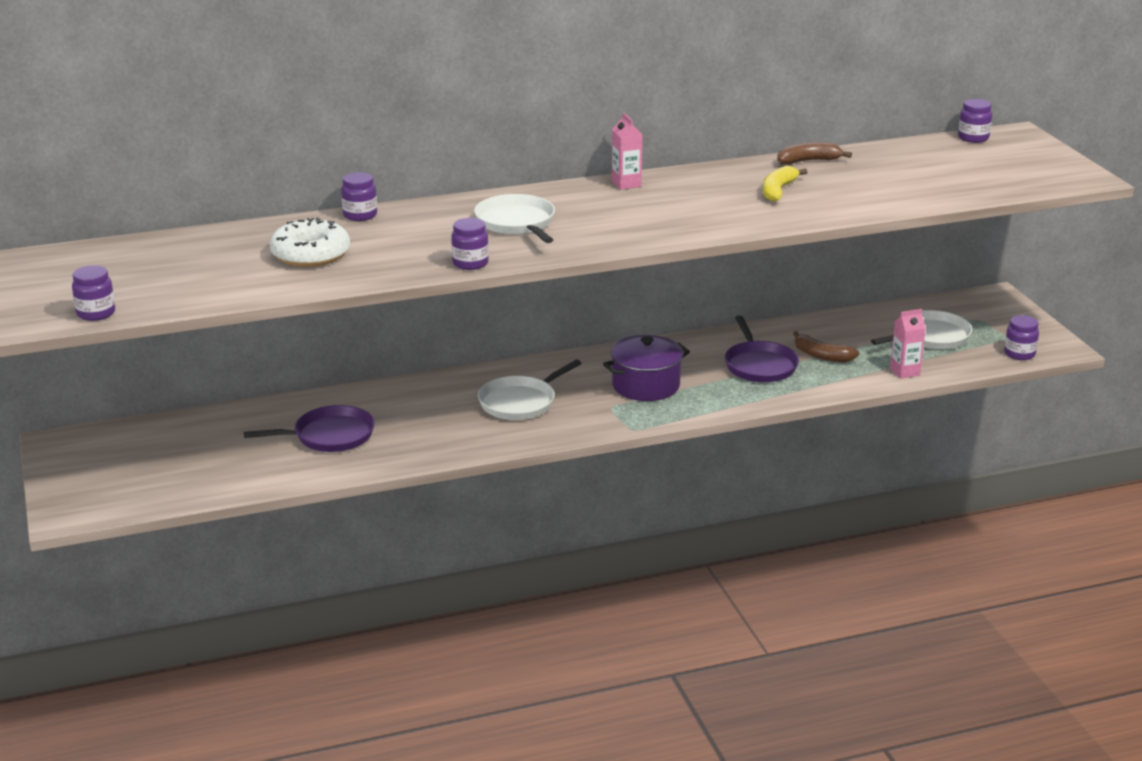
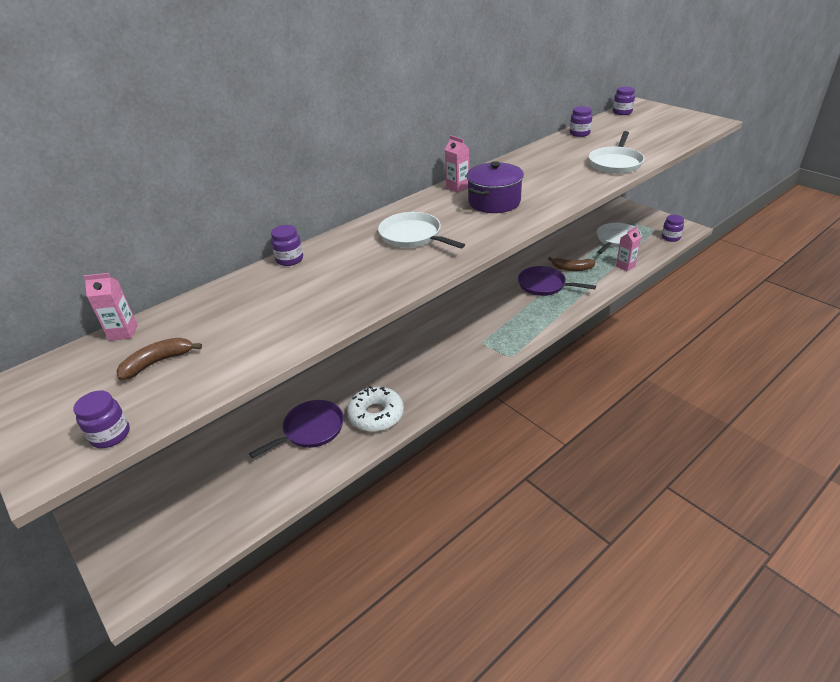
camera: 20 degrees left, 10 degrees up
(149, 241) = (123, 332): none -> pink carton
(310, 254) = (276, 307): white donut -> white donut (376, 415)
(470, 263) = (411, 280): purple jar -> purple jar (579, 133)
(520, 402) = (423, 357): white pan -> white pan (615, 163)
(646, 385) = (491, 320): purple pot -> purple pot (494, 202)
(759, 365) = (544, 285): purple pan -> purple pan turned 150 degrees clockwise
(778, 191) = (557, 169): yellow banana -> none
(808, 161) = (551, 146): brown banana -> brown banana (158, 362)

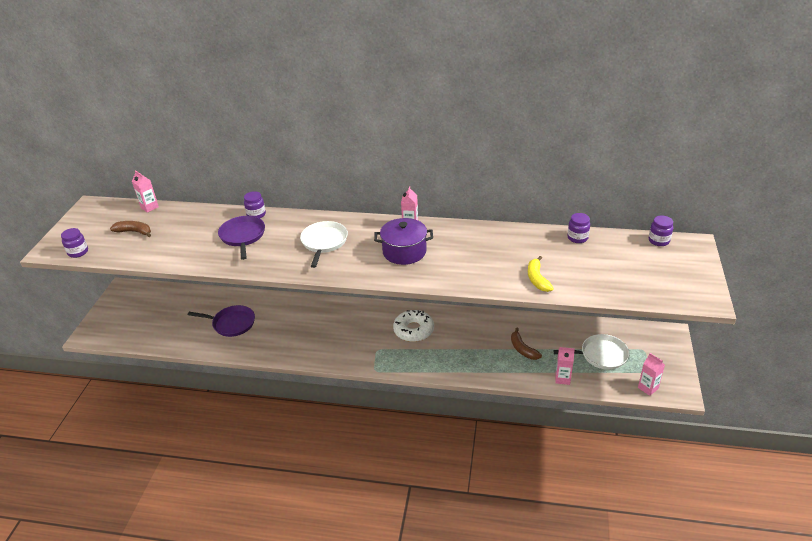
camera: 50 degrees right, 0 degrees up
(376, 415) = (265, 342): white donut -> white donut (413, 330)
(544, 285) = (481, 345): purple pan -> purple pan (242, 236)
(615, 163) = (537, 279): white pan -> yellow banana
(670, 238) = (648, 388): purple jar -> pink carton

